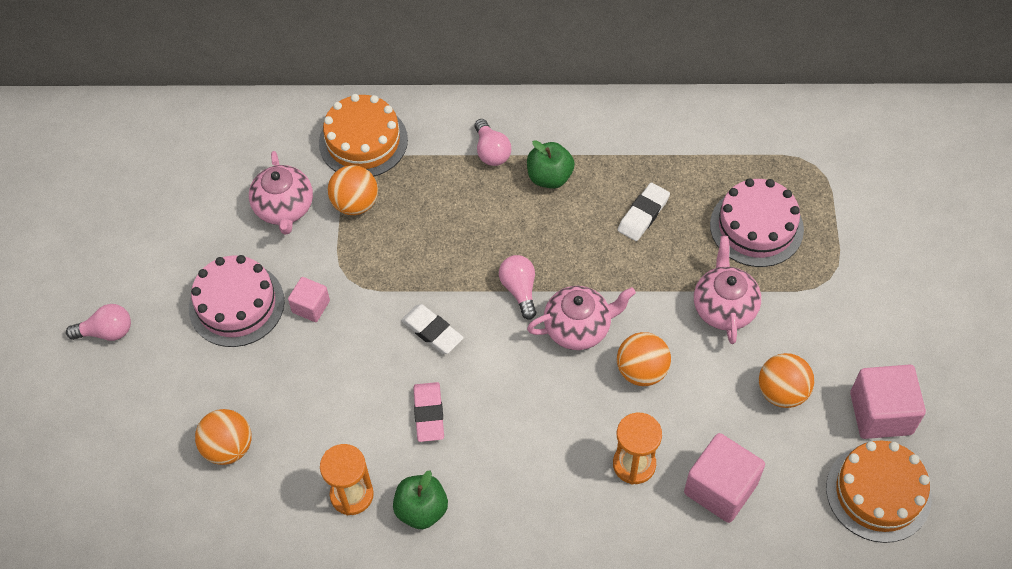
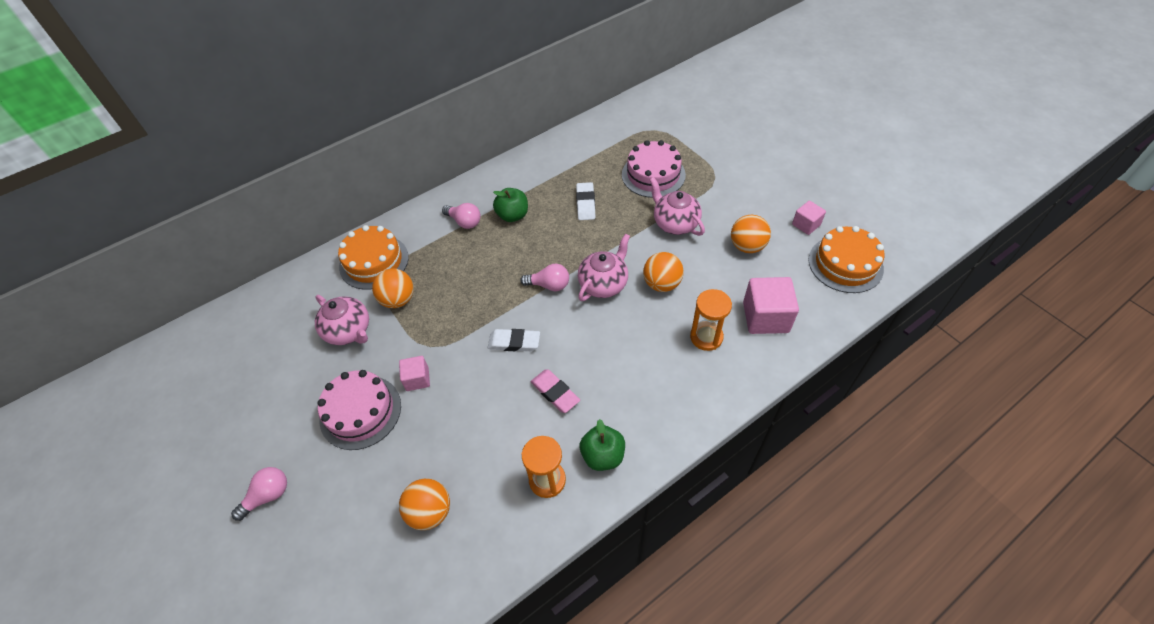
camera: 35 degrees left, 5 degrees down
(519, 290) = (549, 285): pink light bulb -> pink light bulb turned 150 degrees clockwise
(881, 413) = (806, 225): pink cube -> pink cube, size x0.57

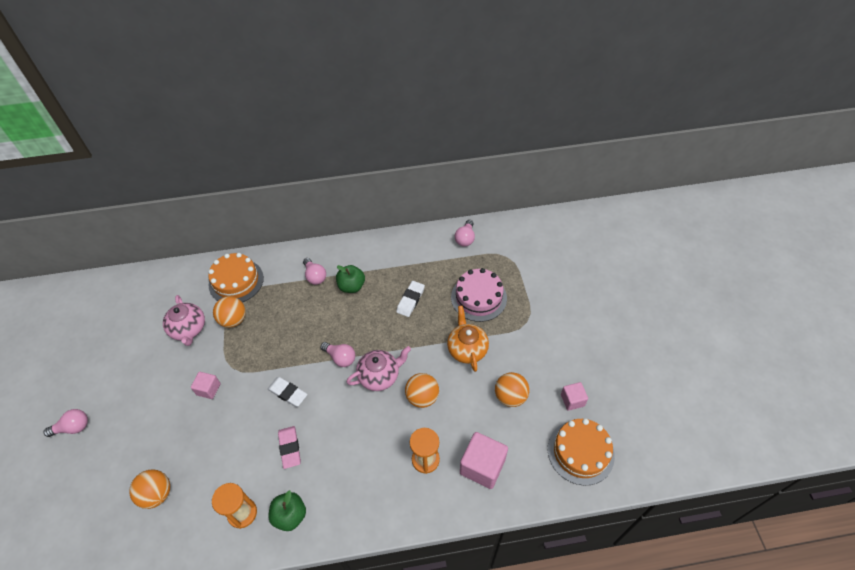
camera: 25 degrees right, 0 degrees up
(360, 412) = (160, 395): pink cake -> none
(602, 129) = (465, 238): none -> pink light bulb
(675, 223) = (467, 349): pink teapot -> orange teapot

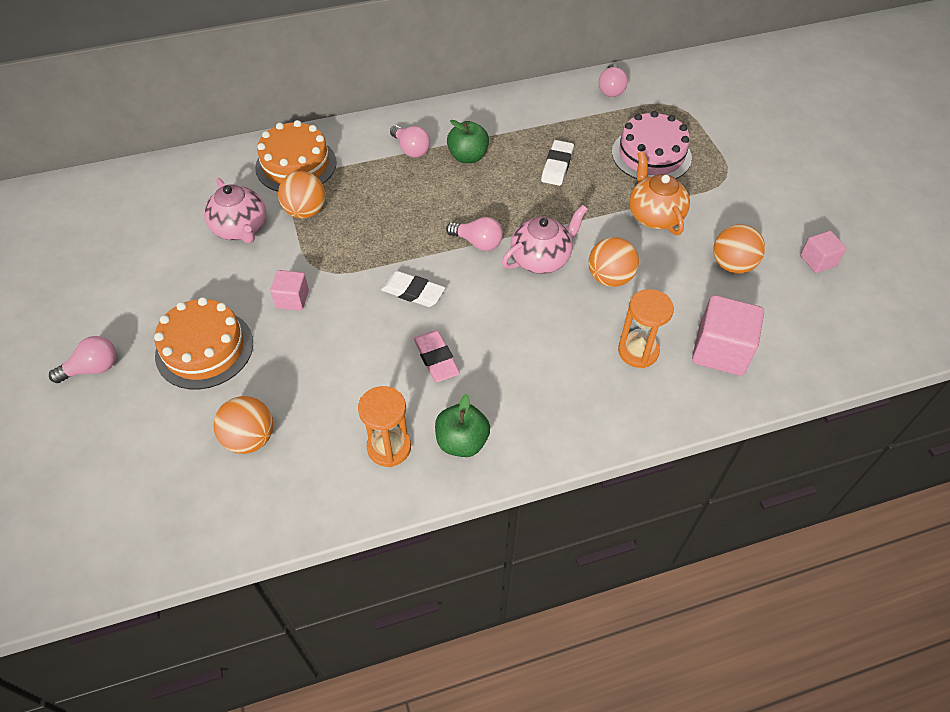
camera: 10 degrees left, 0 degrees up
(580, 452) = (849, 319): orange cake -> orange cake (204, 349)

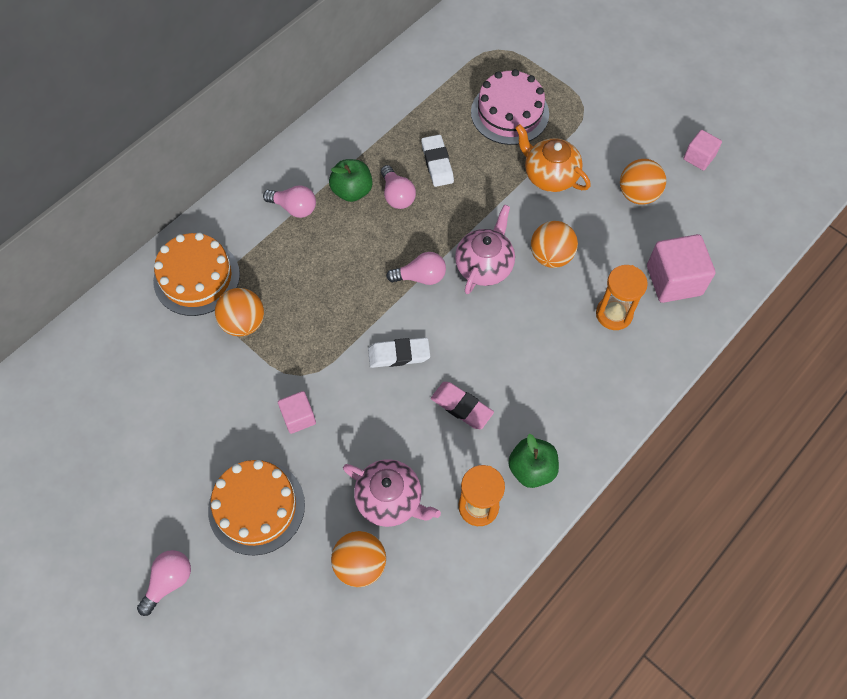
camera: 30 degrees left, 10 degrees up
(241, 229) = (196, 372): pink teapot -> pink teapot (390, 500)
(611, 89) = (432, 56): pink light bulb -> pink light bulb (397, 195)

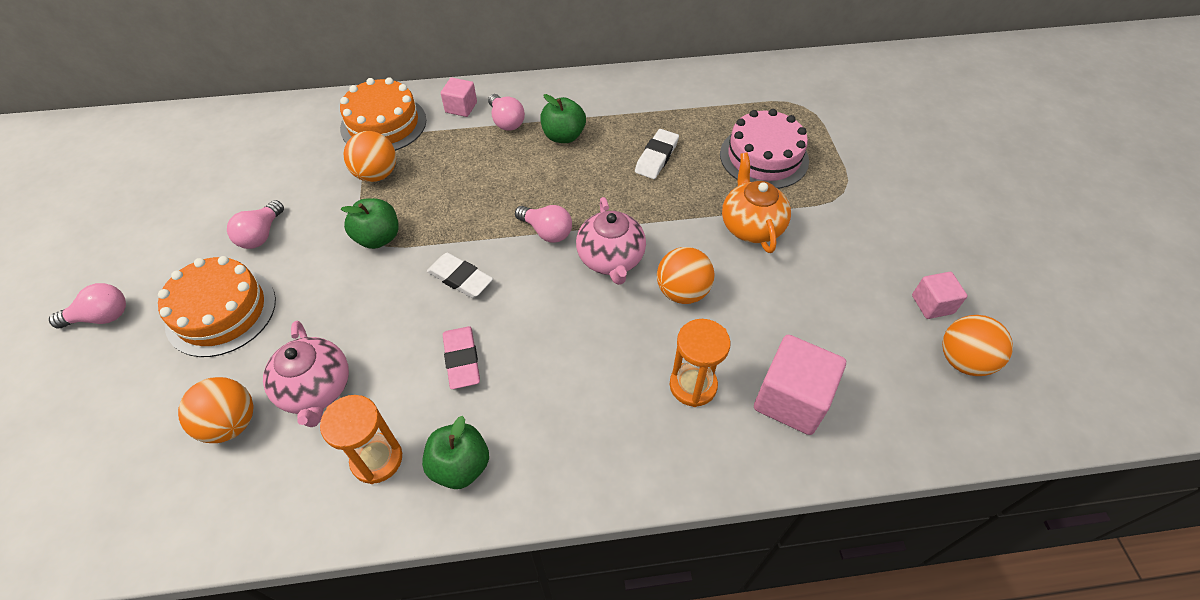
camera: 40 degrees right, 10 degrees down
(298, 417) = (331, 269): pink cube -> pink cube (461, 107)
(305, 369) = (378, 238): none -> green apple
(397, 195) = (596, 160): pink light bulb -> pink light bulb (261, 235)
(484, 266) = (611, 259): pink teapot -> pink teapot turned 105 degrees clockwise
(638, 194) = (828, 296): orange ball -> orange ball (963, 360)

